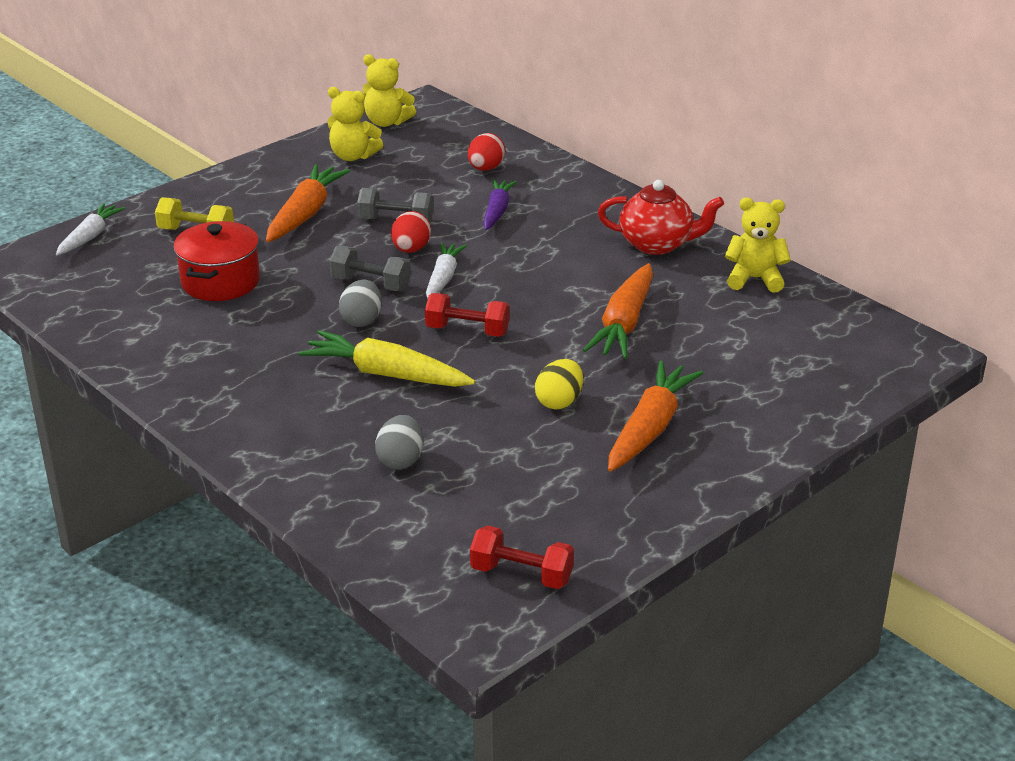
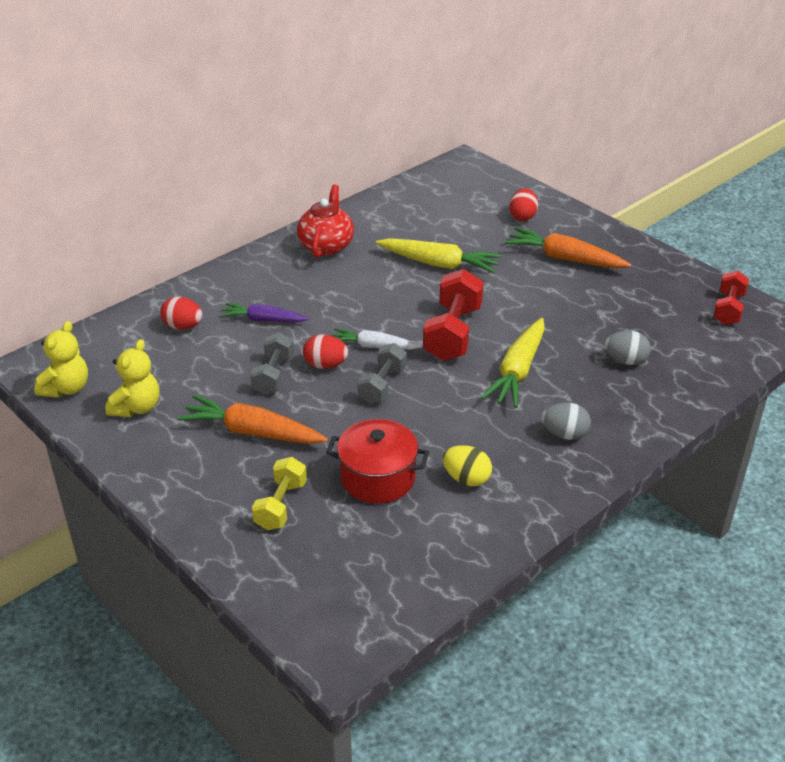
camera: 90 degrees left, 5 degrees up
(90, 236) = (281, 590): white carrot -> none
(361, 320) = (440, 387): grey egg -> grey egg (564, 434)
(467, 330) = (452, 333): red dumbbell -> red dumbbell, size x1.59
(559, 402) = (541, 293): yellow egg -> yellow egg (466, 479)
(624, 324) = (439, 264): orange carrot -> yellow carrot
(755, 279) = (377, 210): yellow teddy bear -> none
(763, 397) = (522, 216): none -> red egg

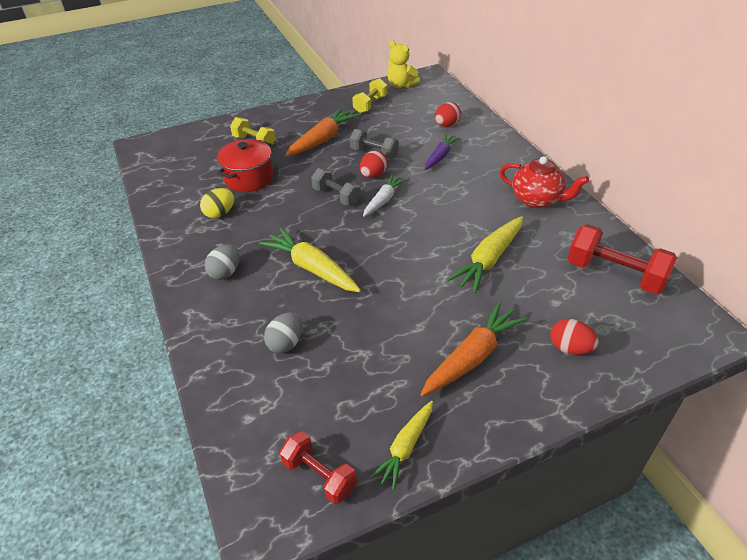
camera: 110 degrees right, 5 degrees up
(137, 407) = (370, 104): yellow teddy bear -> yellow dumbbell
(452, 333) = (380, 244): red dumbbell -> red dumbbell (615, 274)
(672, 276) = (405, 447): none -> yellow carrot

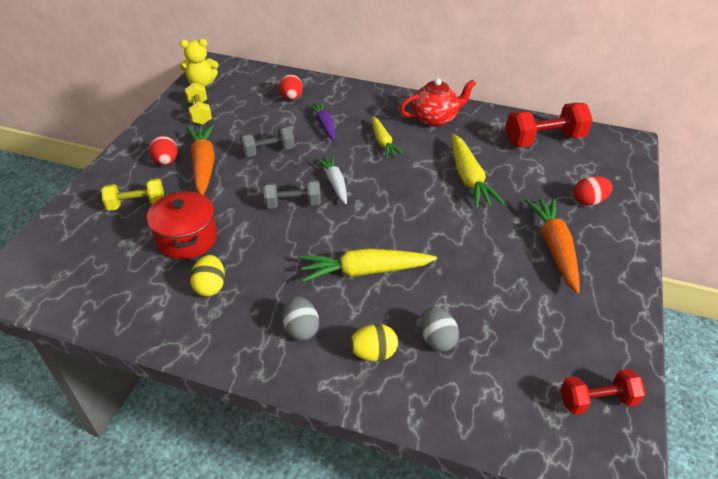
camera: 50 degrees left, 0 degrees up
(239, 318) = (373, 353): none -> yellow egg
(373, 175) = (296, 169): red egg -> red egg (166, 162)
(405, 447) = (608, 335): yellow carrot -> yellow carrot (383, 142)

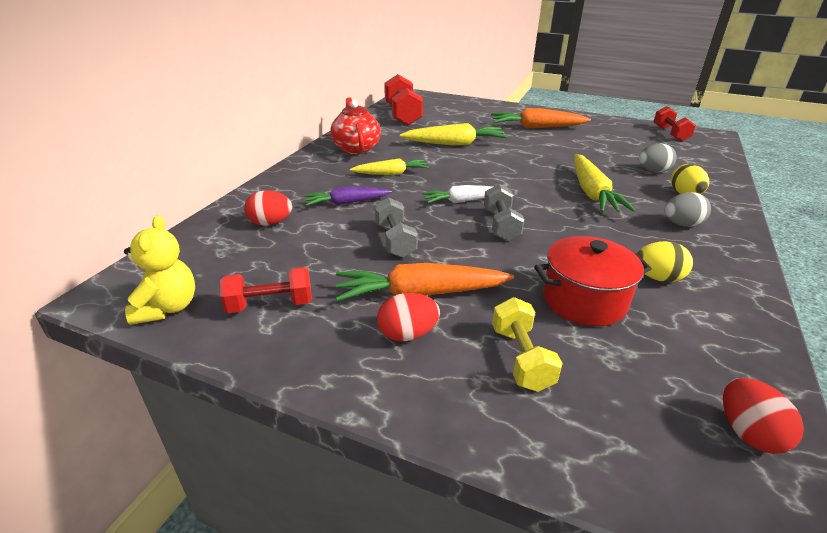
camera: 85 degrees left, 10 degrees down
(200, 113) = (270, 305): yellow dumbbell -> red dumbbell
(588, 201) = (482, 112): red egg -> red egg (748, 433)

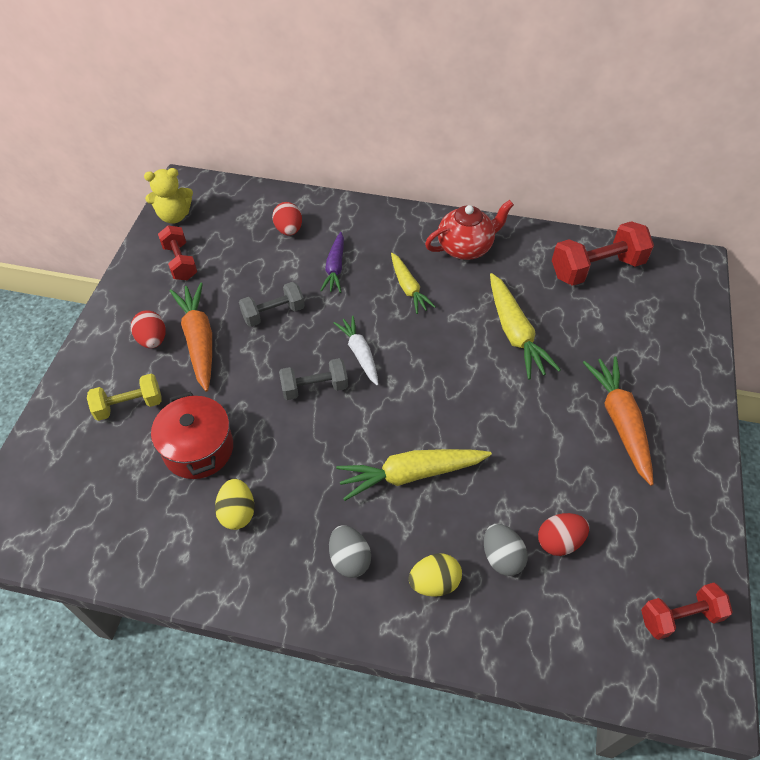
camera: 80 degrees right, 20 degrees up
(346, 203) = (335, 268): purple carrot -> purple carrot turned 150 degrees counterclockwise
(748, 433) = (58, 533): red egg -> red egg (559, 541)

